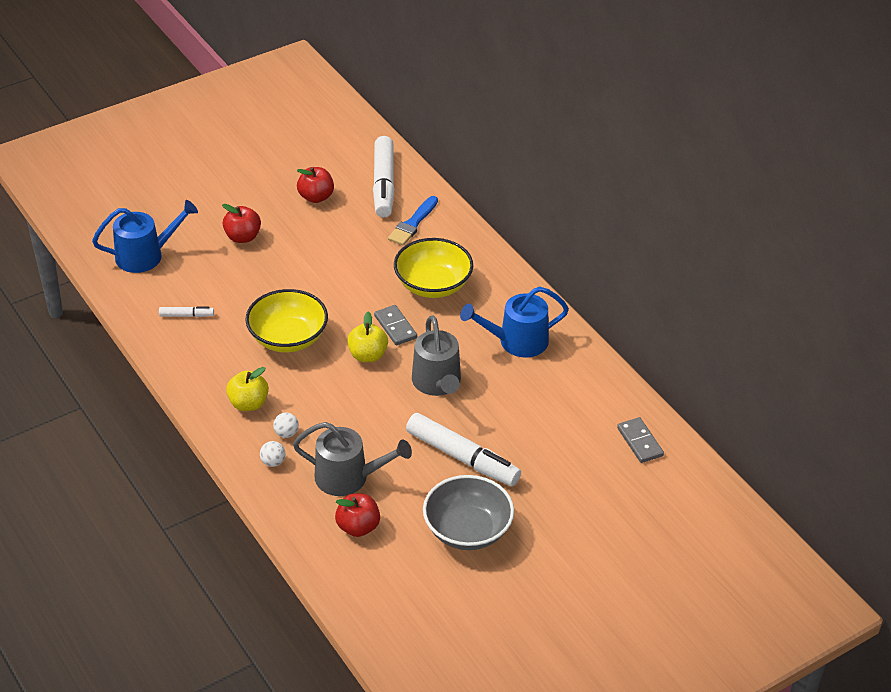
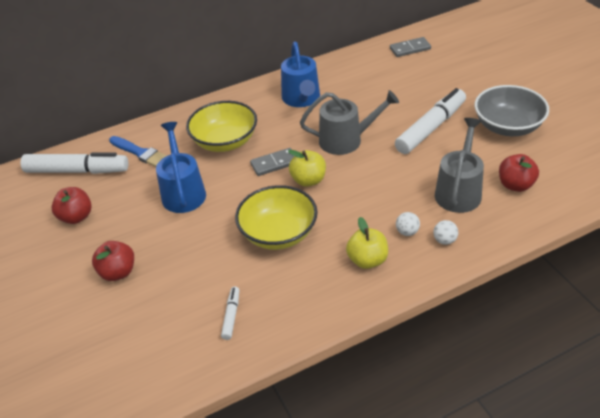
camera: 80 degrees left, 0 degrees up
(145, 255) = (121, 360): blue watering can -> blue watering can (183, 192)

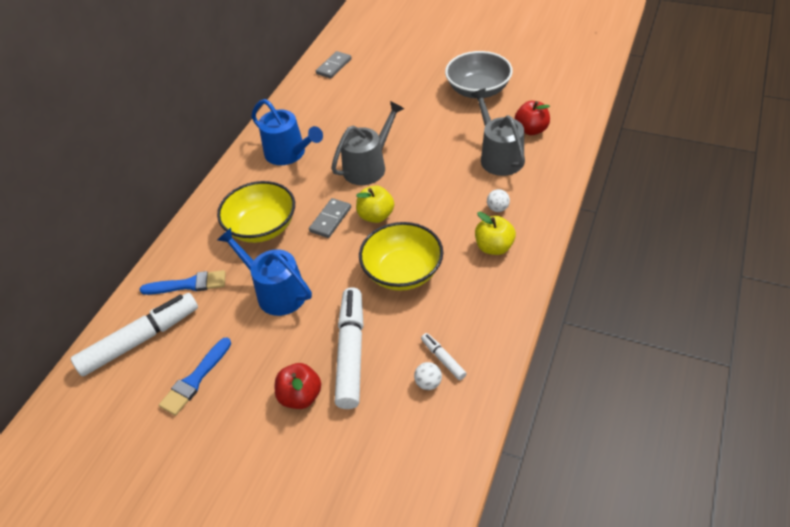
camera: 40 degrees left, 5 degrees up
(76, 217) = (195, 379): red apple -> blue brush
(431, 128) = (424, 121): white marker -> white marker (351, 352)
(444, 240) = (530, 198): white ball -> white ball (428, 383)

